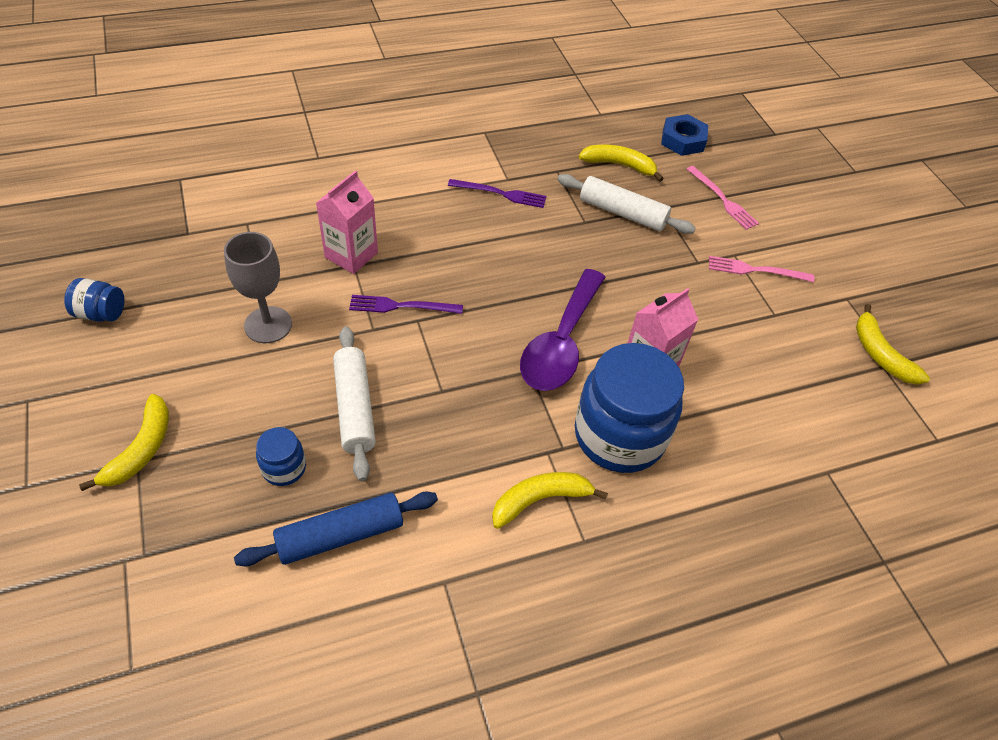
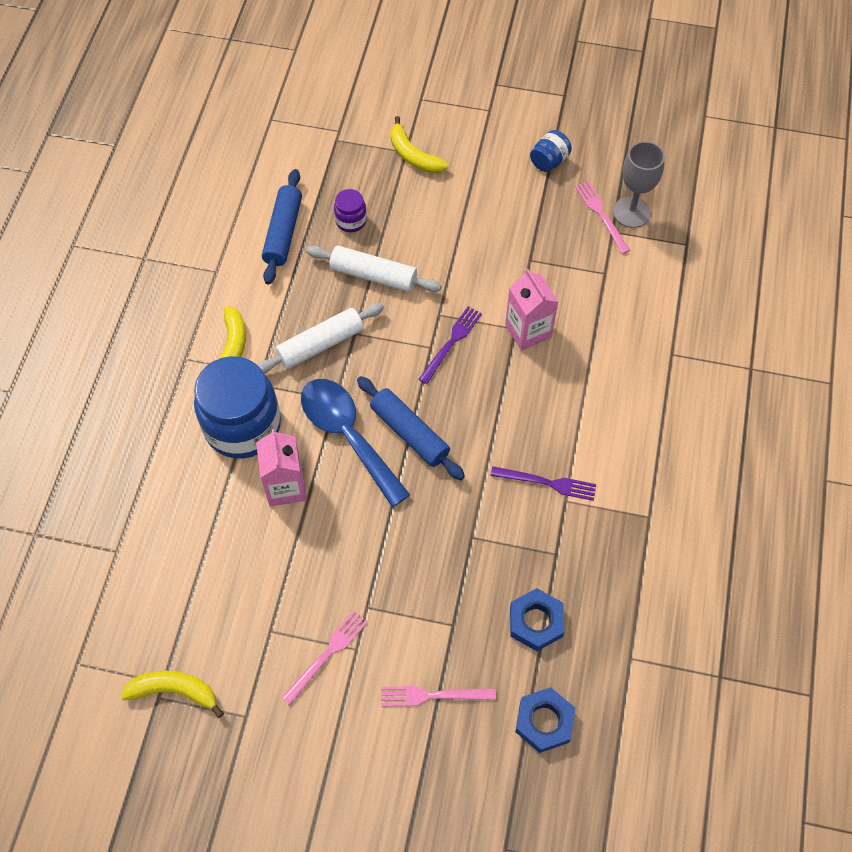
camera: 125 degrees right, 10 degrees up
(168, 247) = (601, 215): none -> pink fork
(268, 325) = (482, 251): grey goblet -> grey goblet (631, 212)
(284, 468) = (351, 221): blue jar -> purple jar
(500, 194) = (547, 483): purple fork -> purple fork turned 120 degrees counterclockwise
(523, 298) = (410, 433): none -> blue rolling pin
(561, 343) = (347, 435): purple spoon -> blue spoon
(619, 165) = (536, 622): yellow banana -> blue nut
(622, 213) = (465, 579): white rolling pin -> white rolling pin (320, 344)

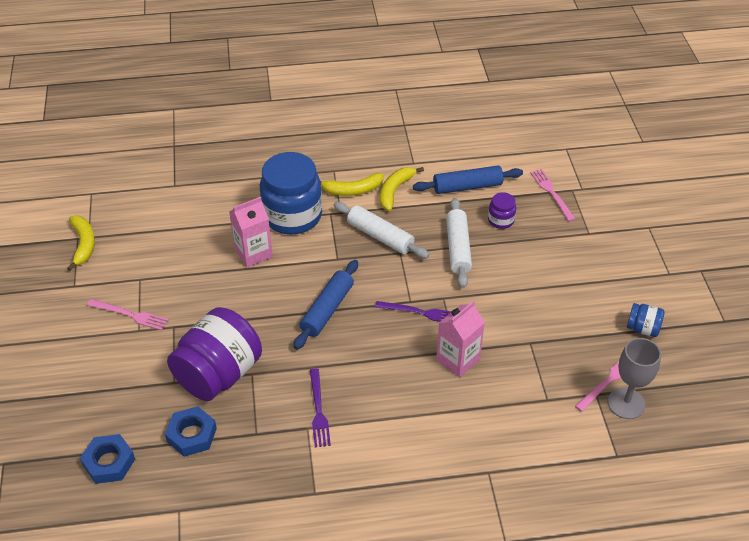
camera: 70 degrees right, 15 degrees down
(347, 435) = (309, 274): blue spoon -> none
(413, 155) = (587, 239): yellow banana -> yellow banana (395, 191)
(433, 695) = (114, 385): pink fork -> pink fork (551, 193)
(460, 572) = (219, 374): none -> purple jar

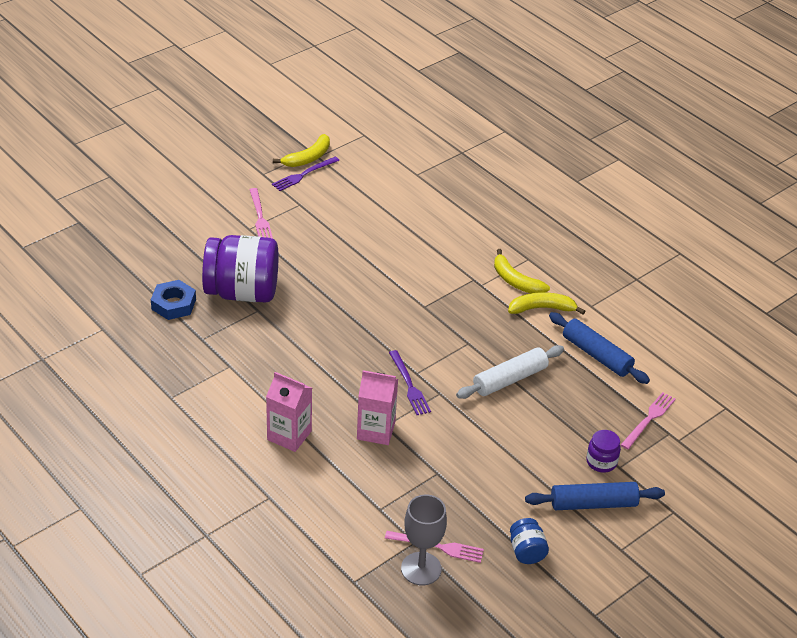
camera: 55 degrees right, 5 degrees down
(109, 462) = (117, 273): blue nut -> none
(253, 253) = (384, 254): pink carton -> pink carton (289, 435)
(292, 216) = (448, 258): blue jar -> none
(318, 410) = (251, 365): purple fork -> purple fork (304, 174)
(327, 310) = (361, 325): blue rolling pin -> blue rolling pin (593, 504)
(380, 236) = (476, 322): white rolling pin -> none
(501, 220) = (574, 396): purple jar -> purple jar (601, 462)

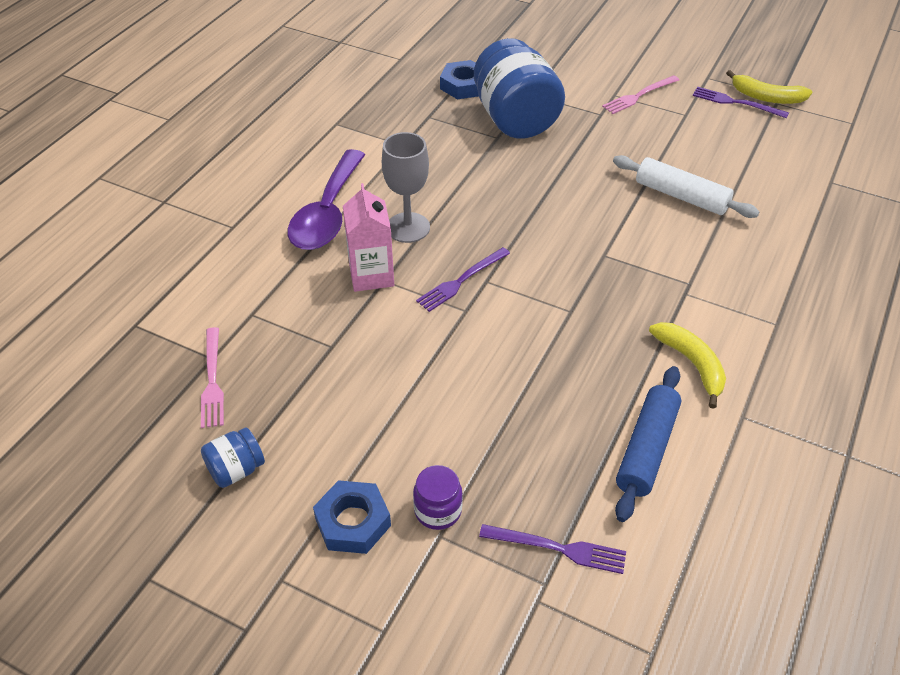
camera: 70 degrees right, 5 degrees up
(242, 292) = (515, 119): purple jar -> blue jar
(289, 435) = (327, 213): pink carton -> purple spoon
(421, 569) = (172, 375): grey goblet -> grey goblet (408, 227)
(510, 379) = (533, 368): white rolling pin -> white rolling pin (681, 196)
(515, 281) = (721, 323): yellow banana -> none
(593, 504) = (353, 522): blue rolling pin -> blue nut
(649, 419) = (558, 548): pink fork -> purple fork

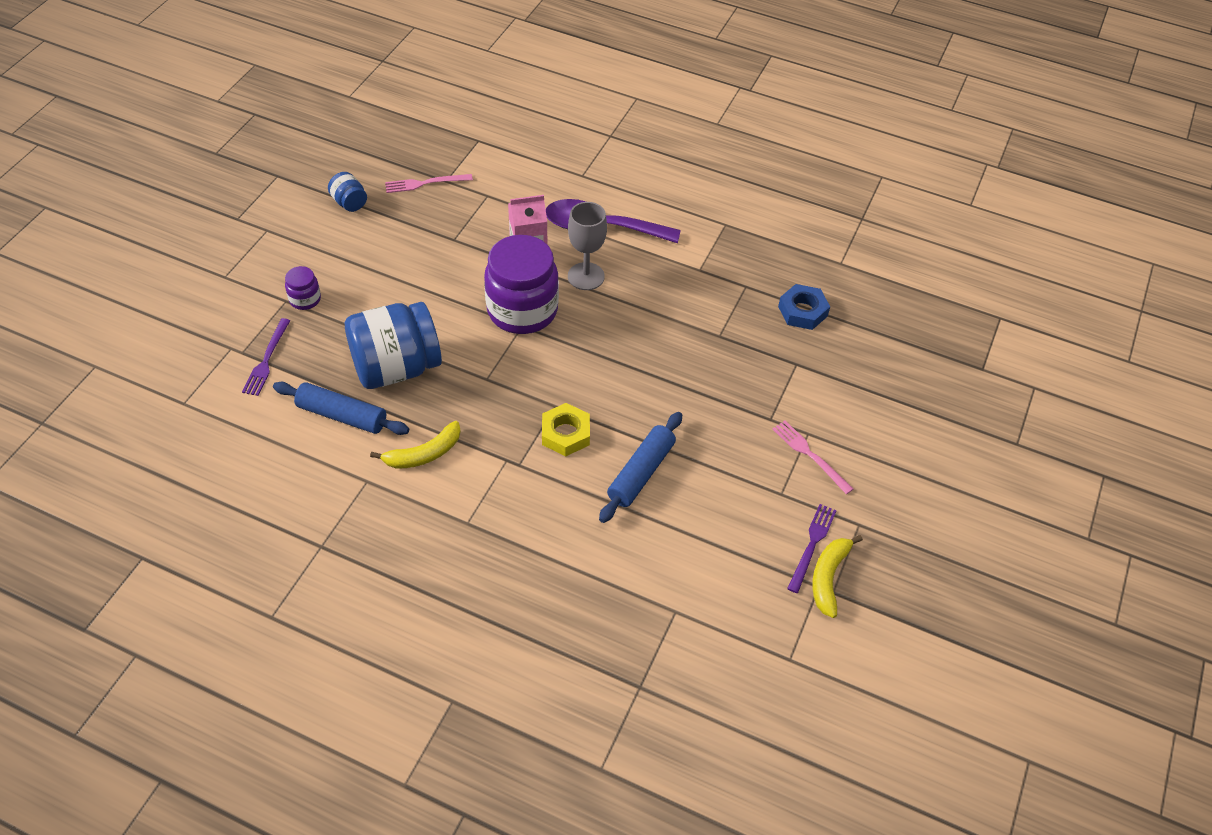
camera: 85 degrees right, 5 degrees up
(353, 522) = (302, 259): blue nut -> none
(461, 280) = (522, 310): purple fork -> purple jar
(515, 119) = (750, 350): blue jar -> blue jar (396, 368)
(641, 247) = (565, 434): none -> yellow nut
(681, 196) = (641, 473): white rolling pin -> blue rolling pin

